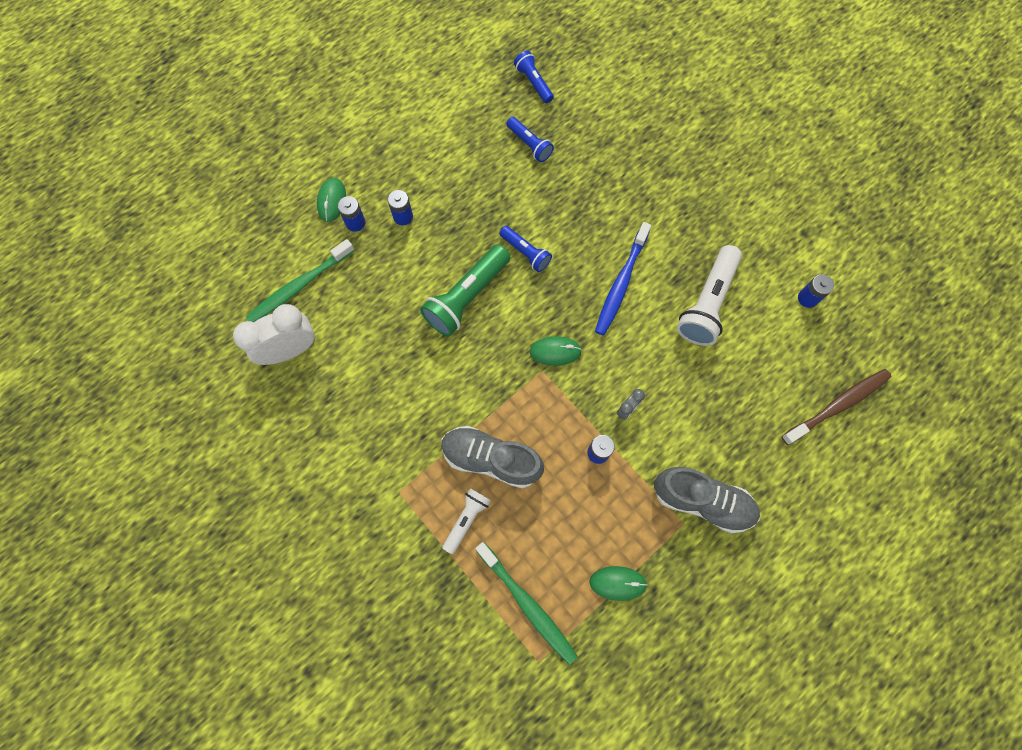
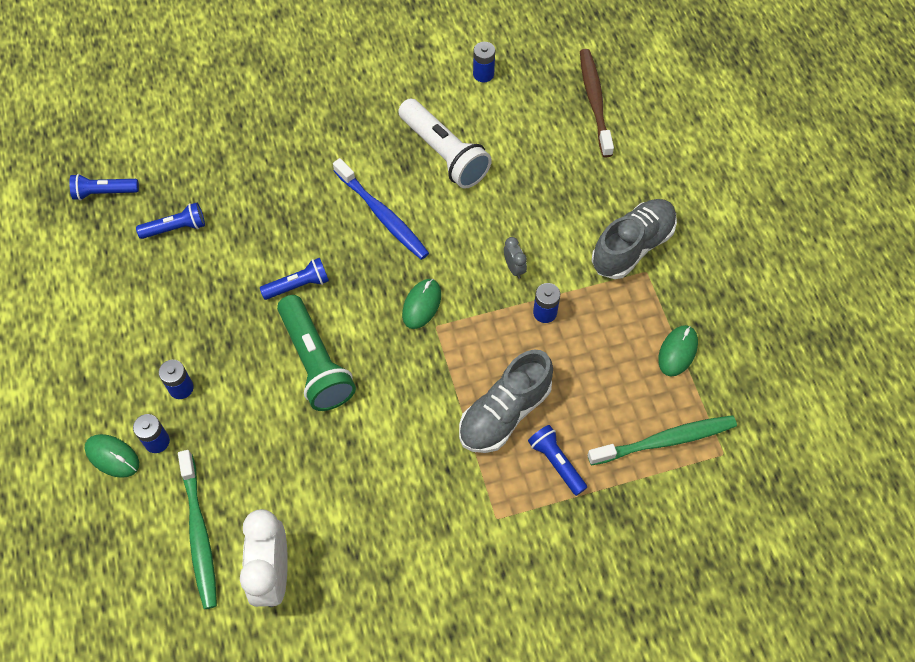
camera: 65 degrees left, 10 degrees down
(466, 520) = (556, 463): white flashlight -> blue flashlight

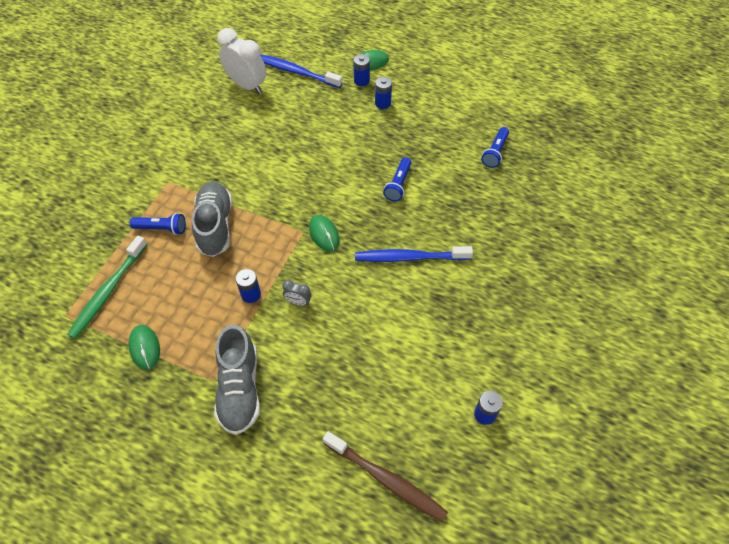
camera: 130 degrees right, 5 degrees down
(104, 192) = (552, 135): blue flashlight -> none
(199, 533) = (296, 72): green toothbrush -> blue toothbrush
(315, 362) = (339, 163): green flashlight -> none
(444, 153) = (429, 329): white flashlight -> none

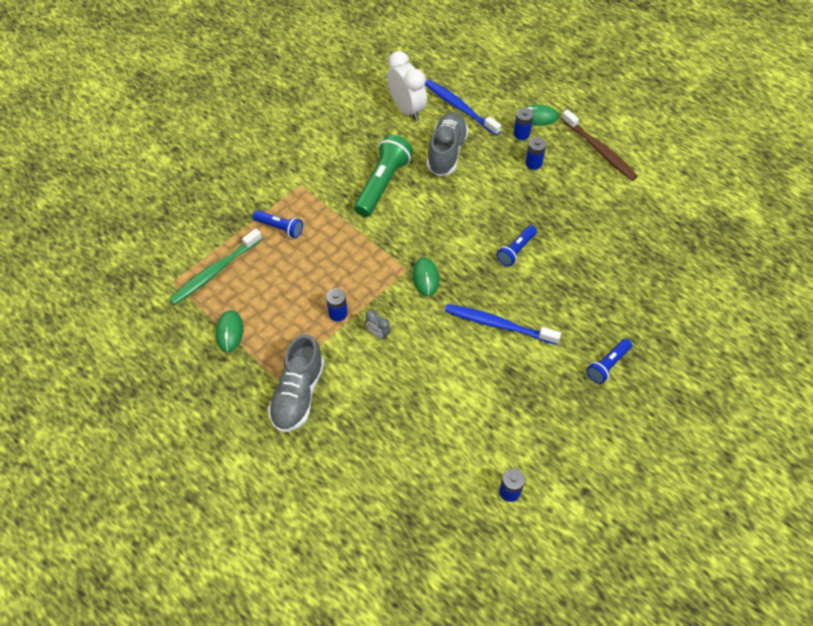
camera: 20 degrees right, 0 degrees up
(215, 226) = (328, 240): grey shoe -> grey shoe (446, 152)
(249, 159) = (382, 184): none -> green flashlight
(386, 479) = (396, 516): brown toothbrush -> brown toothbrush (599, 150)
(495, 152) = (628, 246): blue flashlight -> blue flashlight (608, 365)

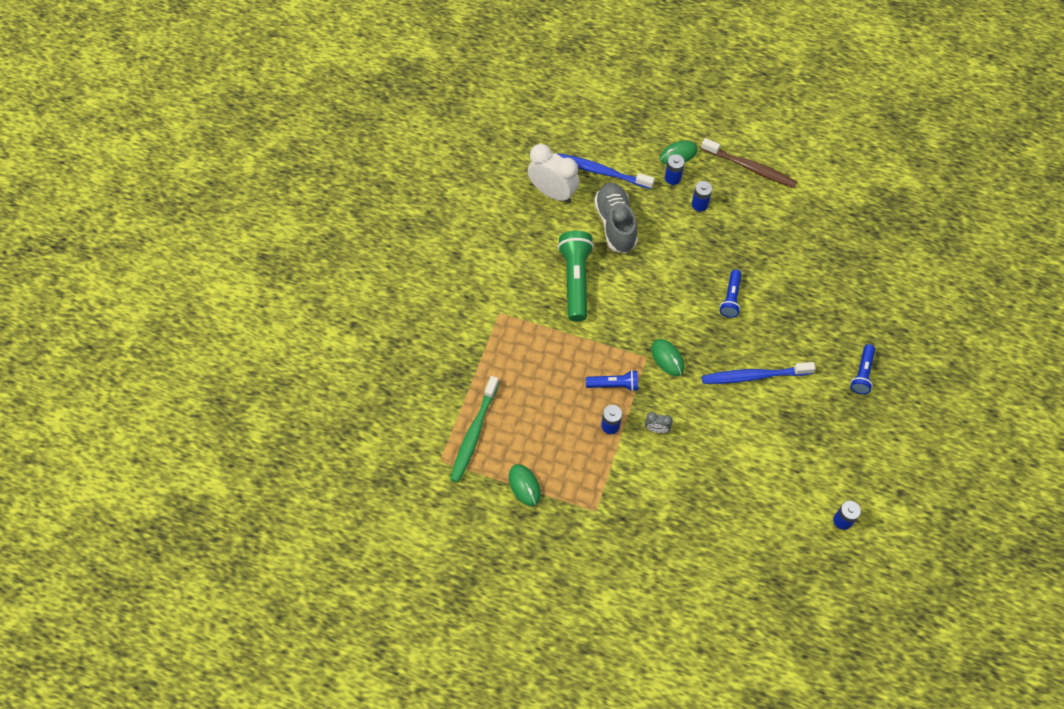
camera: 25 degrees left, 5 degrees up
(280, 228) = (507, 364): blue flashlight -> blue flashlight (614, 385)
(298, 394) = (621, 516): grey shoe -> none

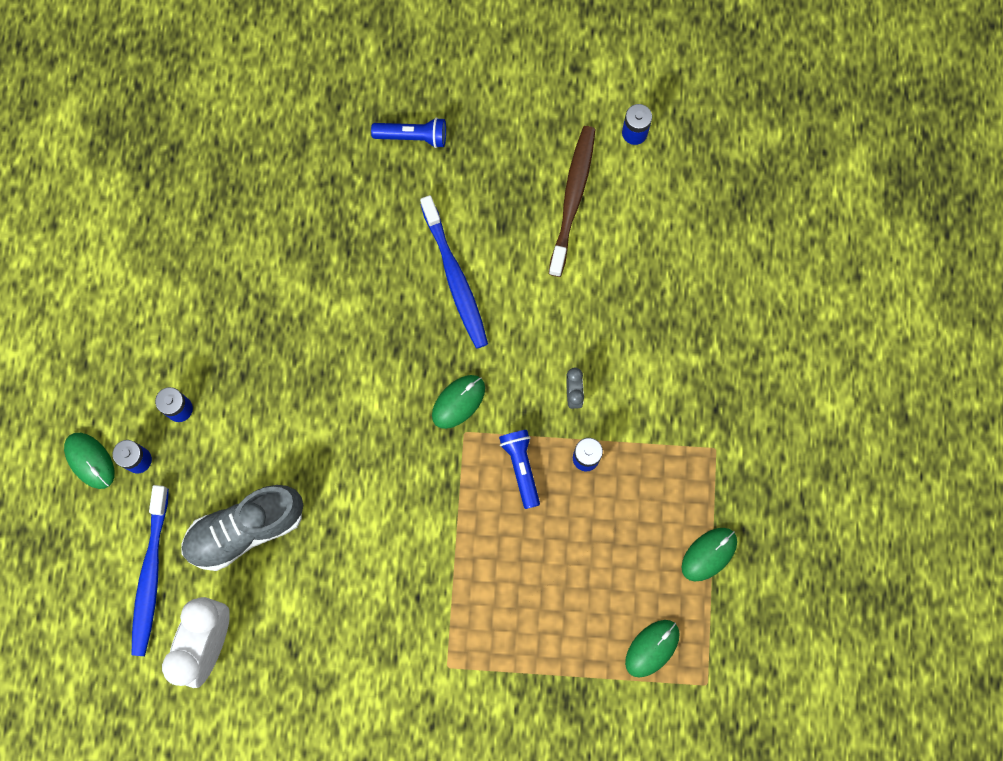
camera: 105 degrees left, 15 degrees up
(474, 433) = (652, 648): green toothbrush -> green mouse
(575, 281) = (362, 565): green flashlight -> none
(731, 298) = (336, 332): blue flashlight -> none
(750, 167) = (93, 346): brown toothbrush -> brown toothbrush (572, 199)

